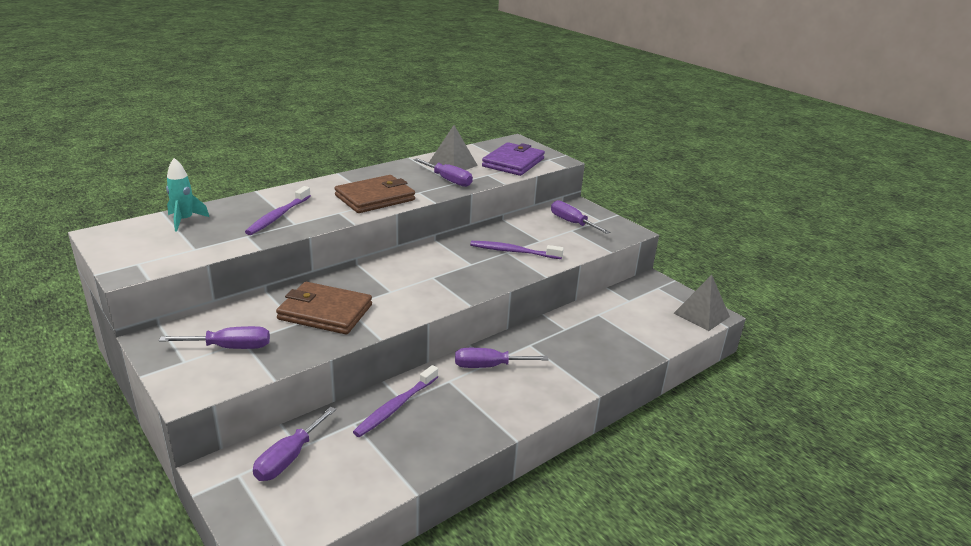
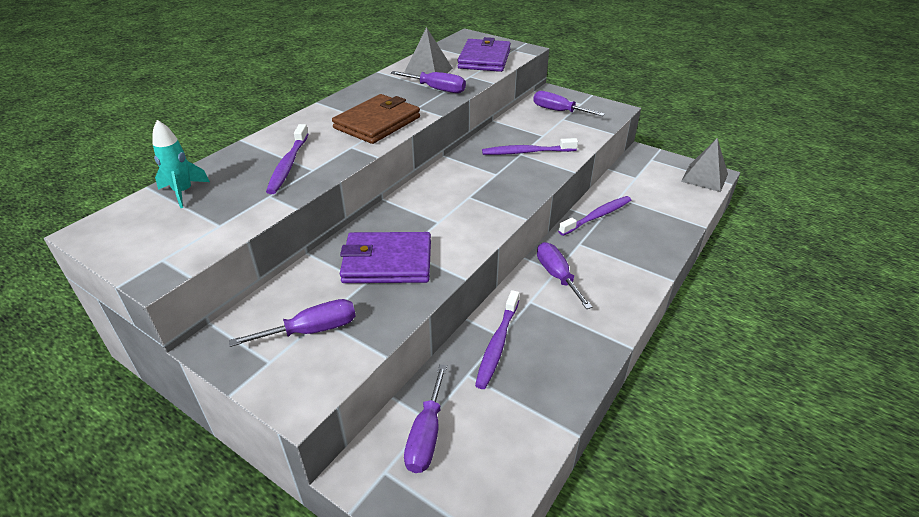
camera: 15 degrees left, 10 degrees up
(325, 312) = (387, 262): brown wallet -> purple wallet
(488, 366) = (557, 276): purple screwdriver -> purple screwdriver turned 90 degrees clockwise
(564, 325) = (597, 216): none -> purple toothbrush

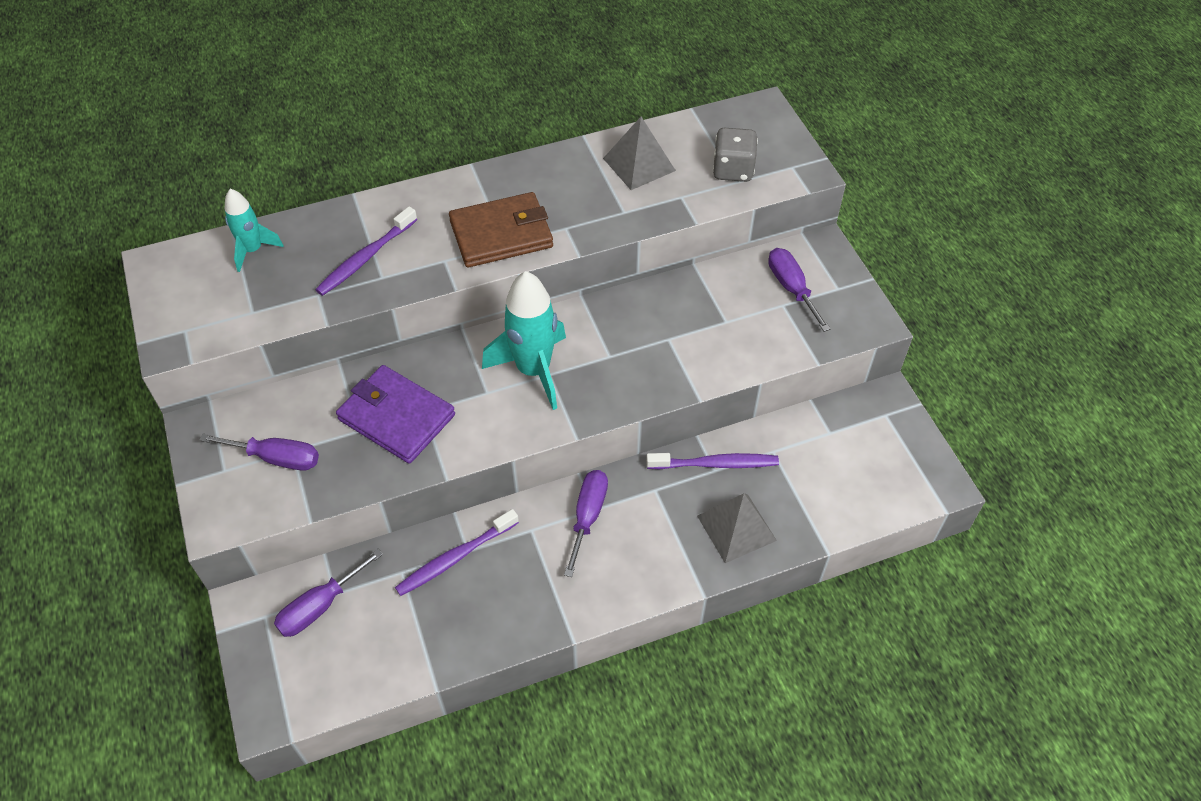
camera: 35 degrees right, 15 degrees up
(436, 89) = (617, 204): purple screwdriver -> none
(456, 198) = (533, 370): none -> turquoise rocket
(484, 59) = (733, 170): purple wallet -> grey dice
(526, 152) = (677, 340): purple toothbrush -> none
(704, 177) = (921, 482): grey pyramid -> grey pyramid (736, 528)

